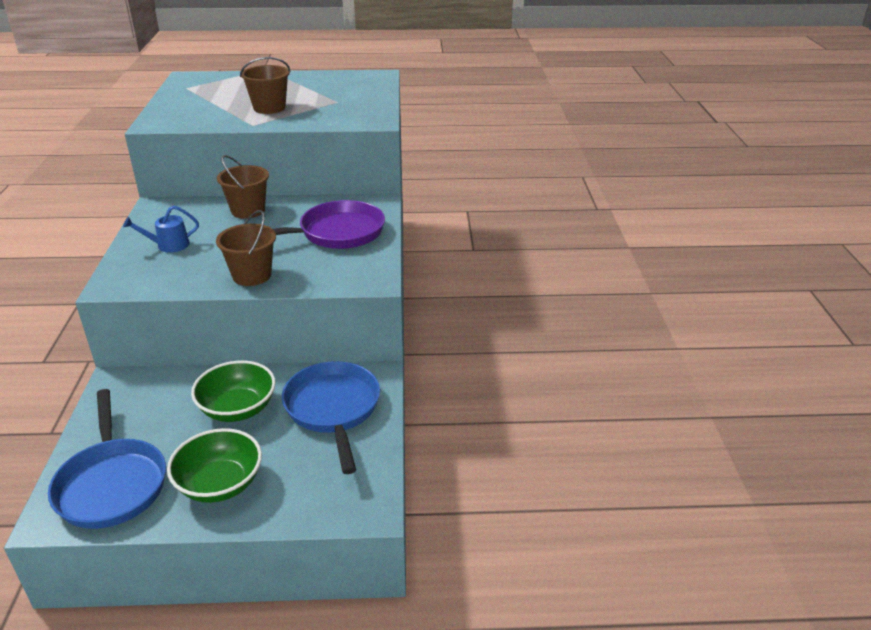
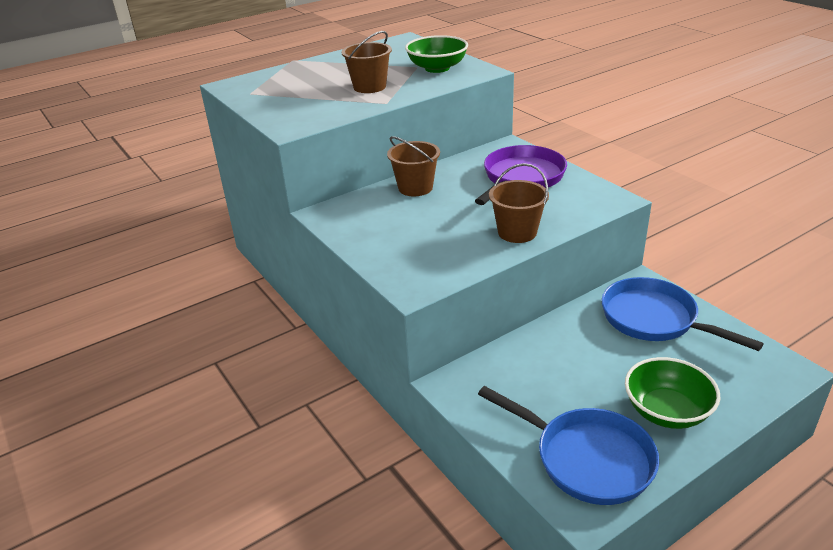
camera: 30 degrees left, 0 degrees up
(169, 245) = (400, 239): blue watering can -> none
(238, 409) = (586, 354): green bowl -> green bowl (437, 68)

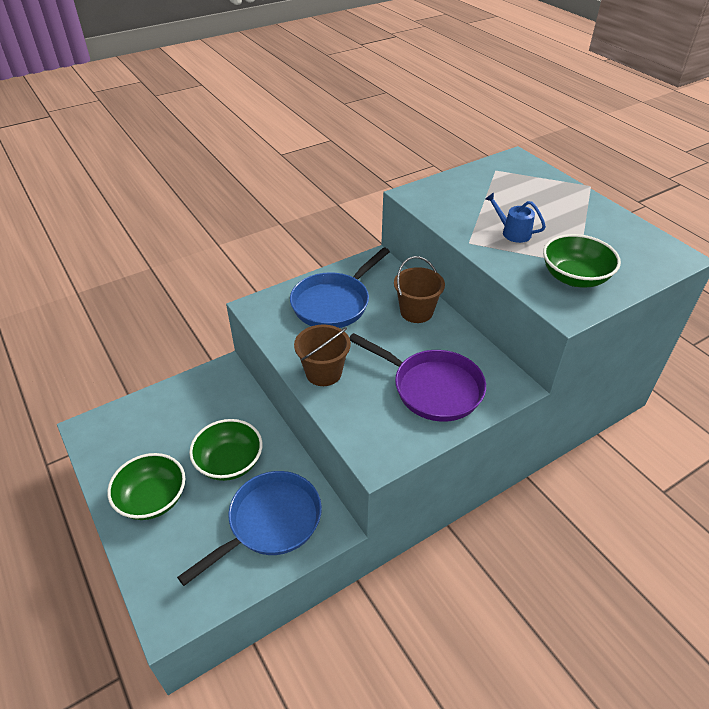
camera: 90 degrees right, 10 degrees up
(369, 87) = (513, 232): brown bucket -> blue watering can
(587, 459) = (127, 438): blue pan -> blue pan (334, 303)
(593, 357) = (229, 462): none -> green bowl

